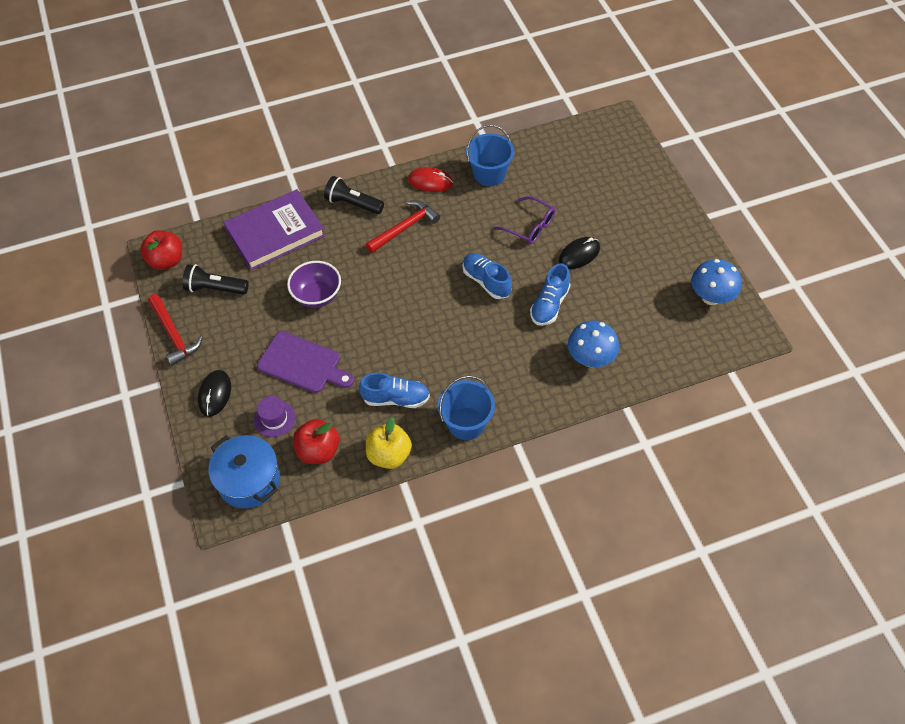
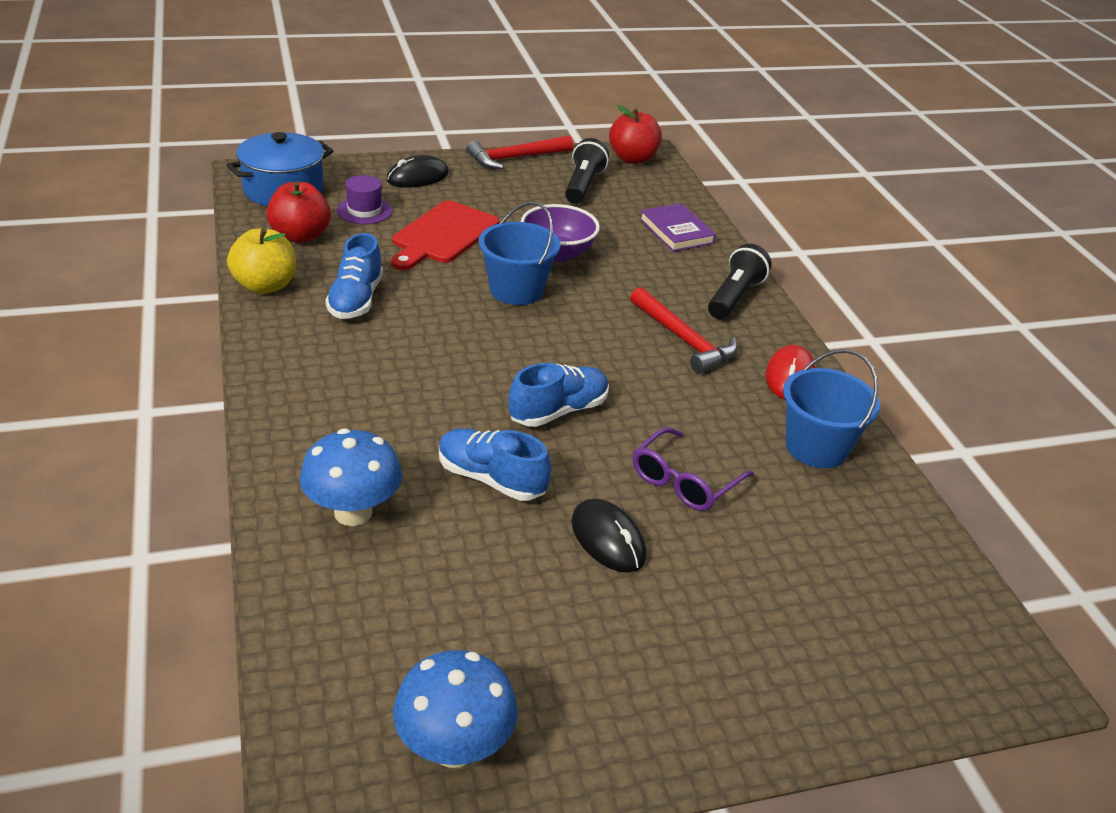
camera: 90 degrees right, 20 degrees down
(215, 394) = (417, 177): black mouse -> black mouse turned 45 degrees counterclockwise
(275, 233) = (676, 231): purple book -> purple book, size x0.56
(303, 364) = (442, 235): purple cutting board -> red cutting board
(466, 423) = (283, 356): blue bucket -> blue bucket (516, 290)

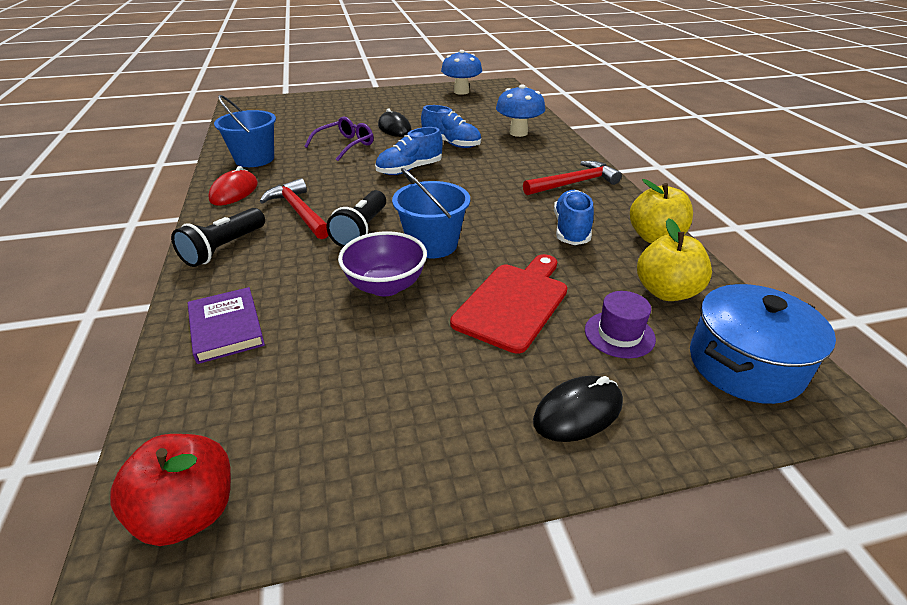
camera: 175 degrees left, 0 degrees up
(300, 236) = (666, 292): red apple -> yellow apple
(515, 158) = (422, 488): red hammer -> red hammer (574, 183)
(583, 186) = (318, 413): black flashlight -> black flashlight (361, 230)

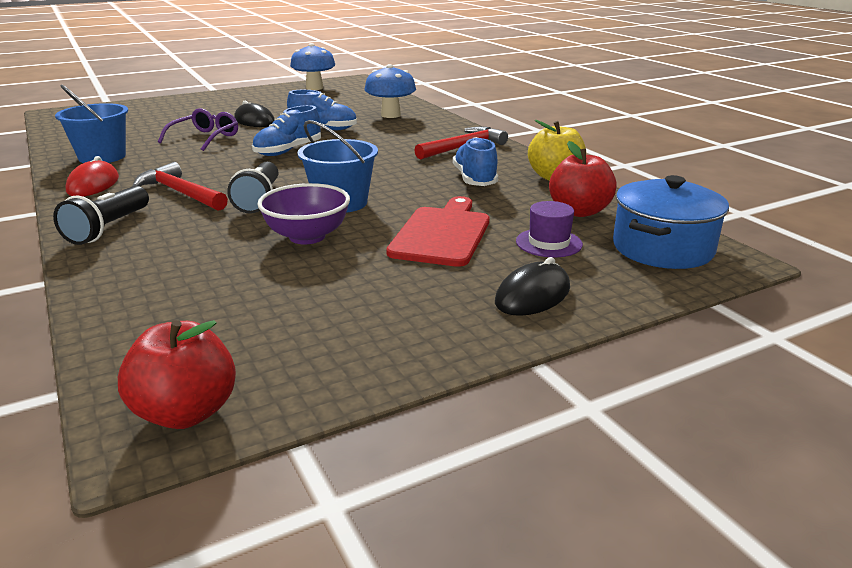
camera: 15 degrees left, 10 degrees down
(226, 328) = (148, 285): purple book -> none
(666, 292) = (579, 211): yellow apple -> red apple

